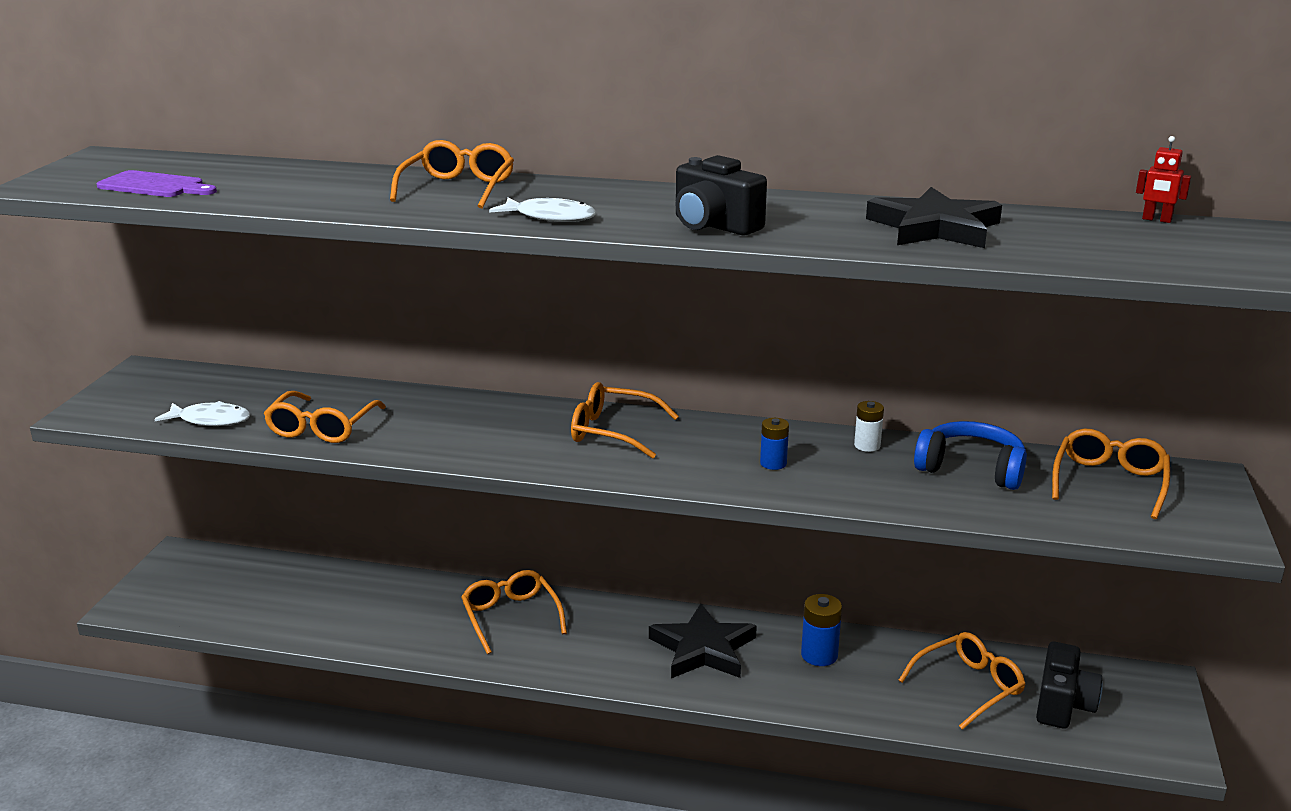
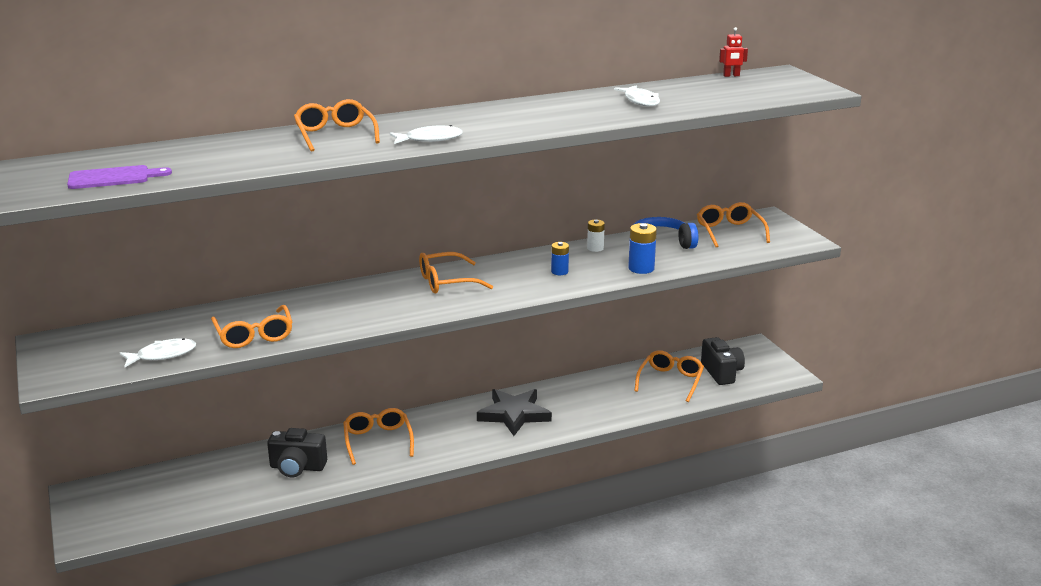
camera: 35 degrees left, 0 degrees up
(511, 617) = (378, 441): orange glasses -> orange glasses turned 45 degrees clockwise
(714, 226) = (530, 124): black camera -> black camera (297, 467)
(819, 655) = (580, 394): blue battery -> blue battery (641, 268)
(934, 227) = (640, 101): black star -> white fish

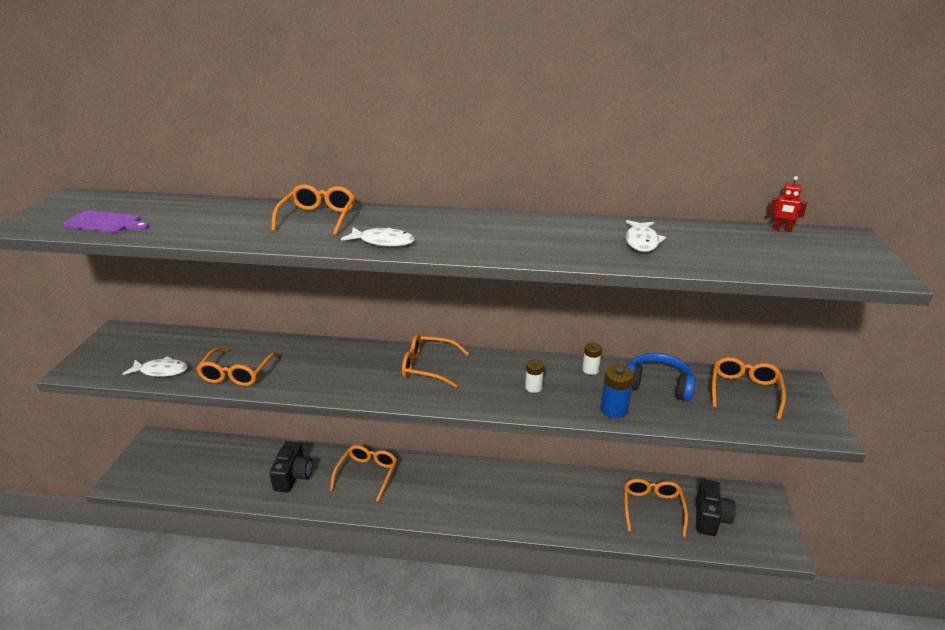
camera: 30 degrees right, 5 degrees up
(297, 467) = (293, 476): black camera -> black camera turned 120 degrees counterclockwise
(514, 414) = (488, 490): black star -> none
(559, 271) = (533, 387): blue battery -> white battery
(670, 381) = (652, 508): orange glasses -> orange glasses turned 45 degrees counterclockwise

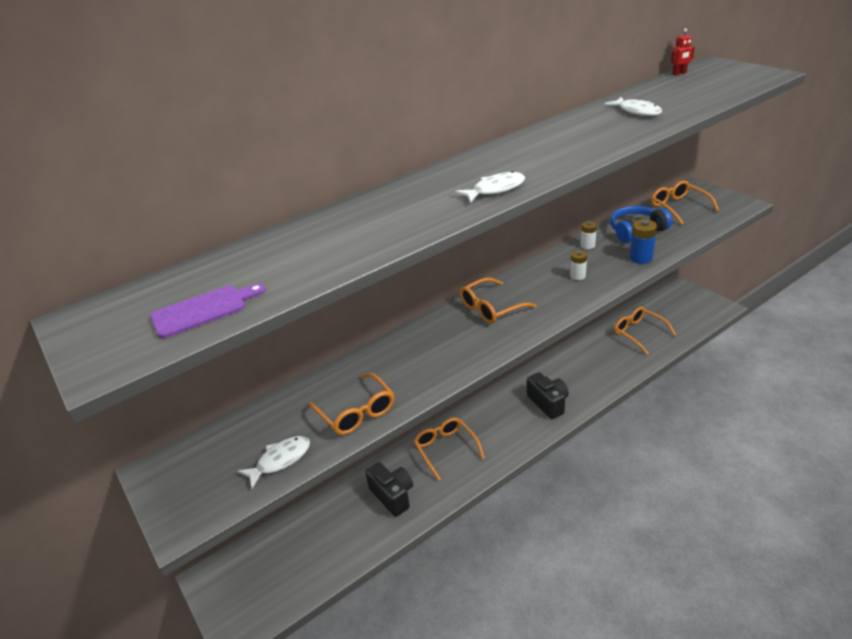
camera: 40 degrees left, 5 degrees up
(318, 218) = (398, 202): orange glasses -> none
(710, 518) = (671, 316): black camera -> black camera (548, 403)

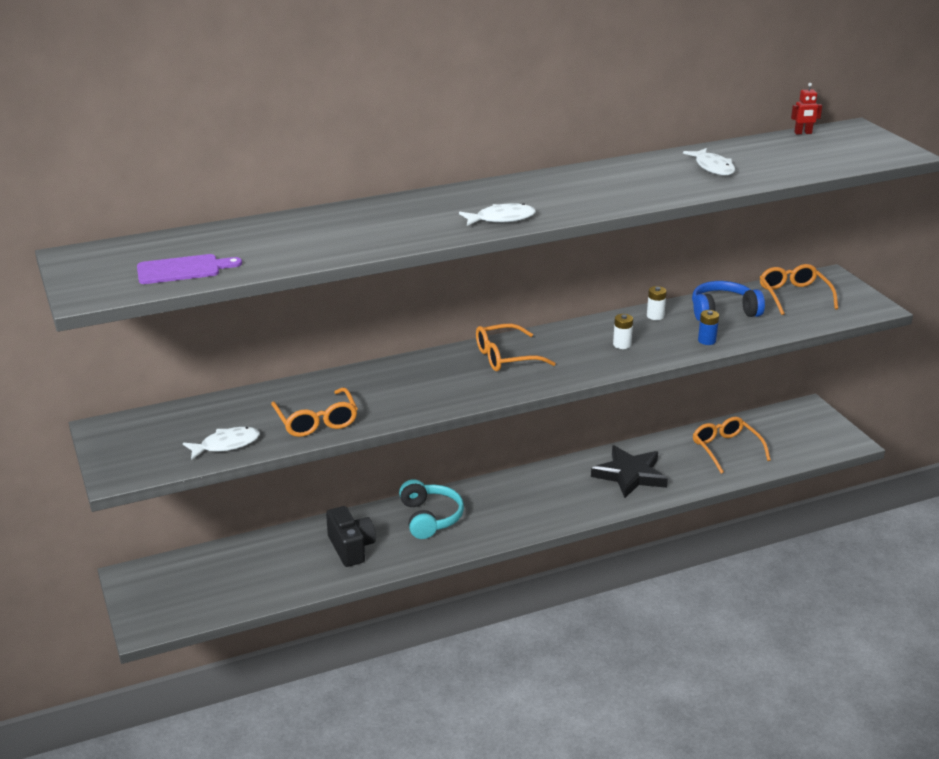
camera: 10 degrees right, 5 degrees down
(446, 449) = (430, 518): orange glasses -> turquoise headphones
(548, 403) = (572, 498): black camera -> none
(581, 371) = (630, 475): none -> black star
(641, 258) = (706, 340): blue battery -> blue battery, size x0.66

